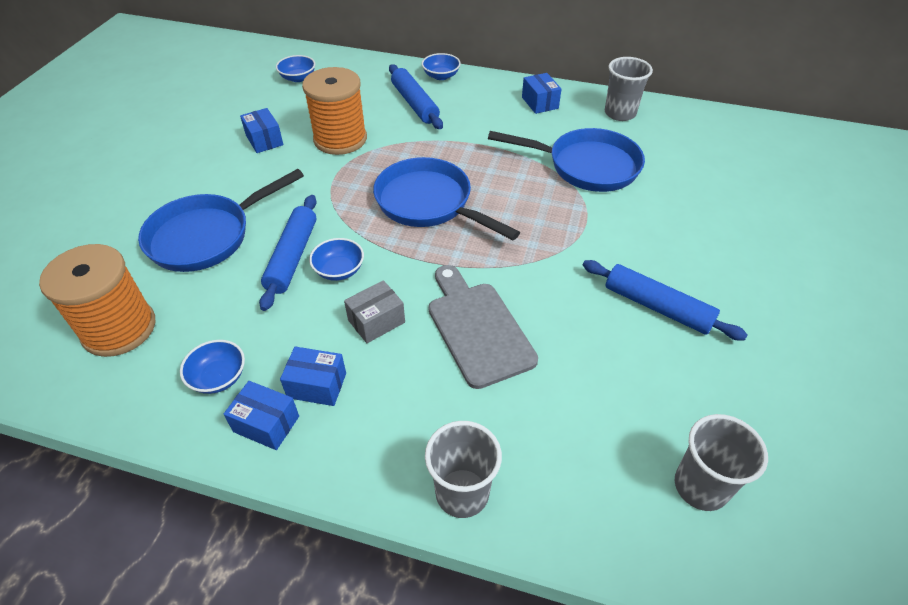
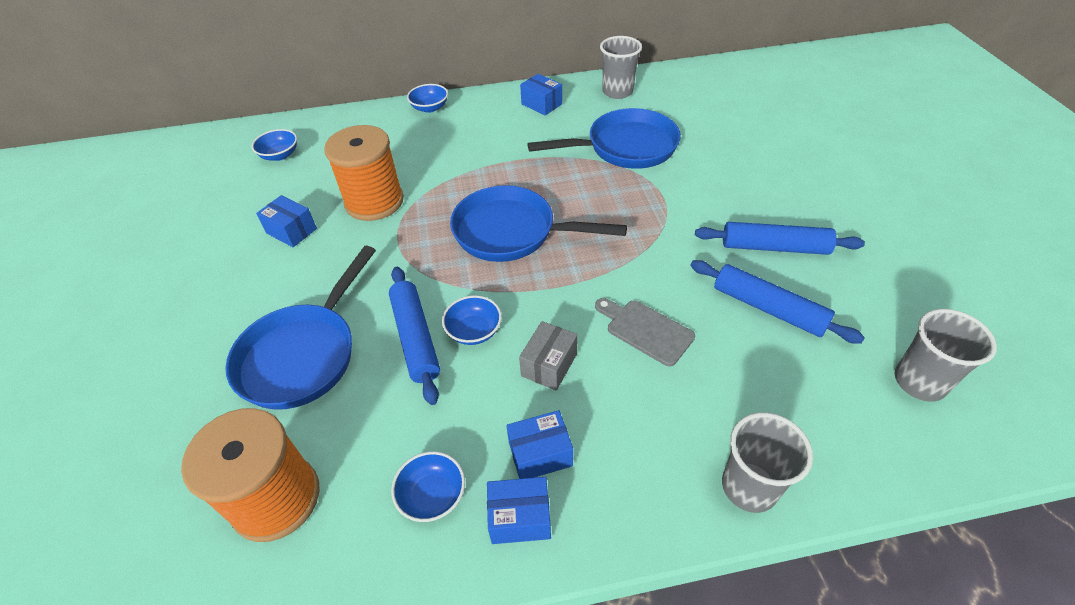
camera: 25 degrees left, 0 degrees up
(415, 104) = (424, 142): blue rolling pin -> blue rolling pin (768, 308)
(477, 328) = (645, 330): grey cutting board -> grey cutting board, size x0.66

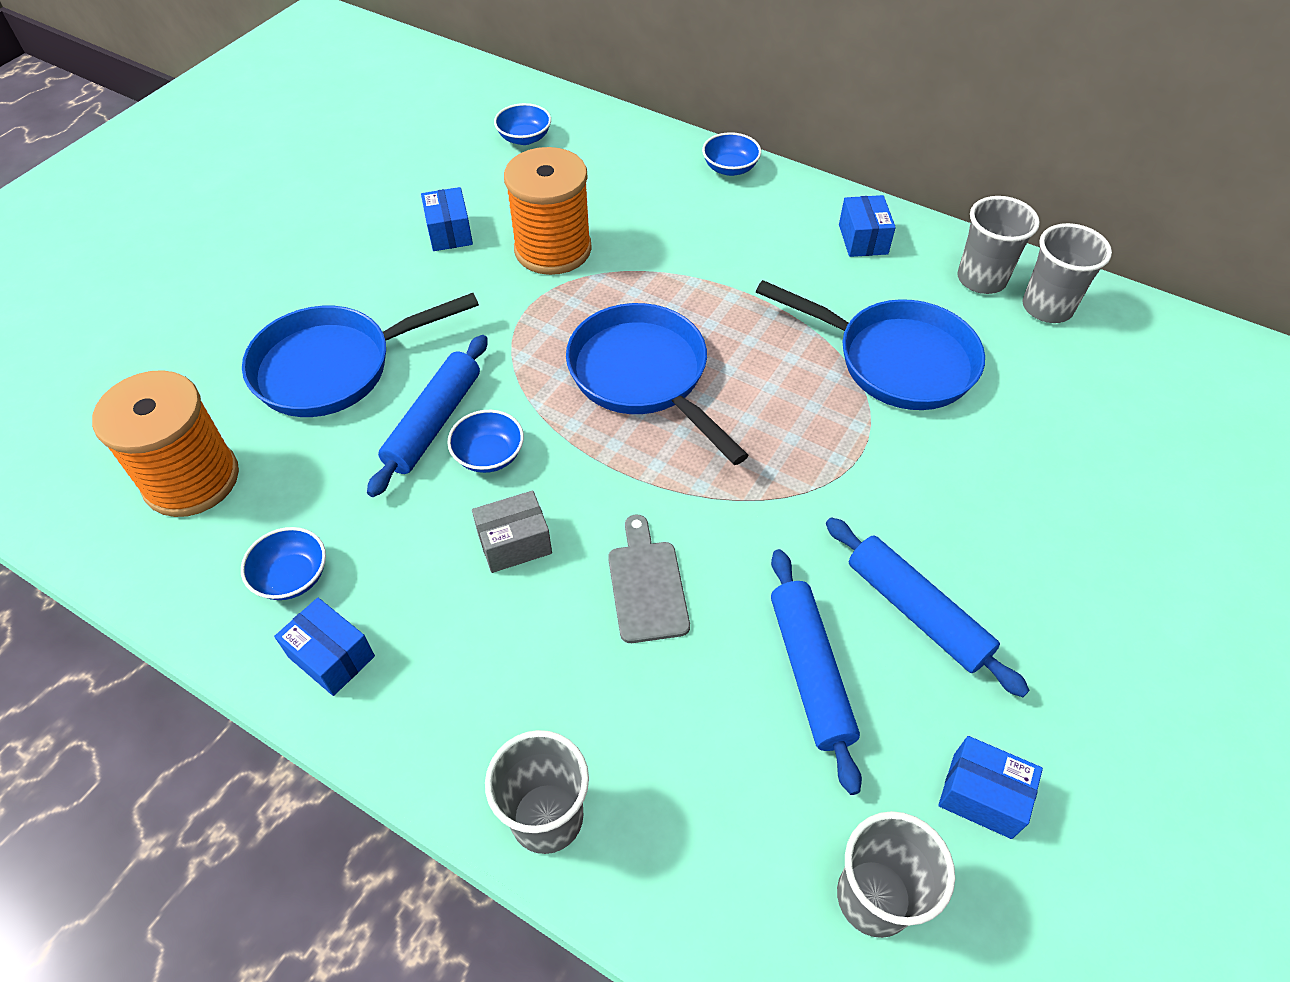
camera: 40 degrees right, 5 degrees up
(540, 454) = (410, 618): blue box -> blue box (982, 795)
(659, 88) = (1047, 307): none -> grey cup

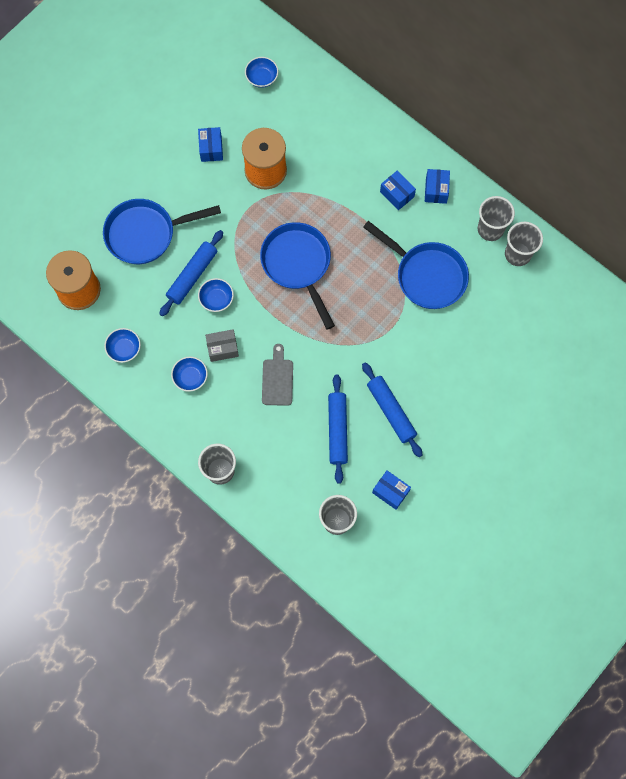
camera: 10 degrees right, 20 degrees up
(332, 656) = (140, 389): blue box -> blue box (397, 194)
(730, 168) = (376, 122): blue bowl -> blue bowl (190, 377)

